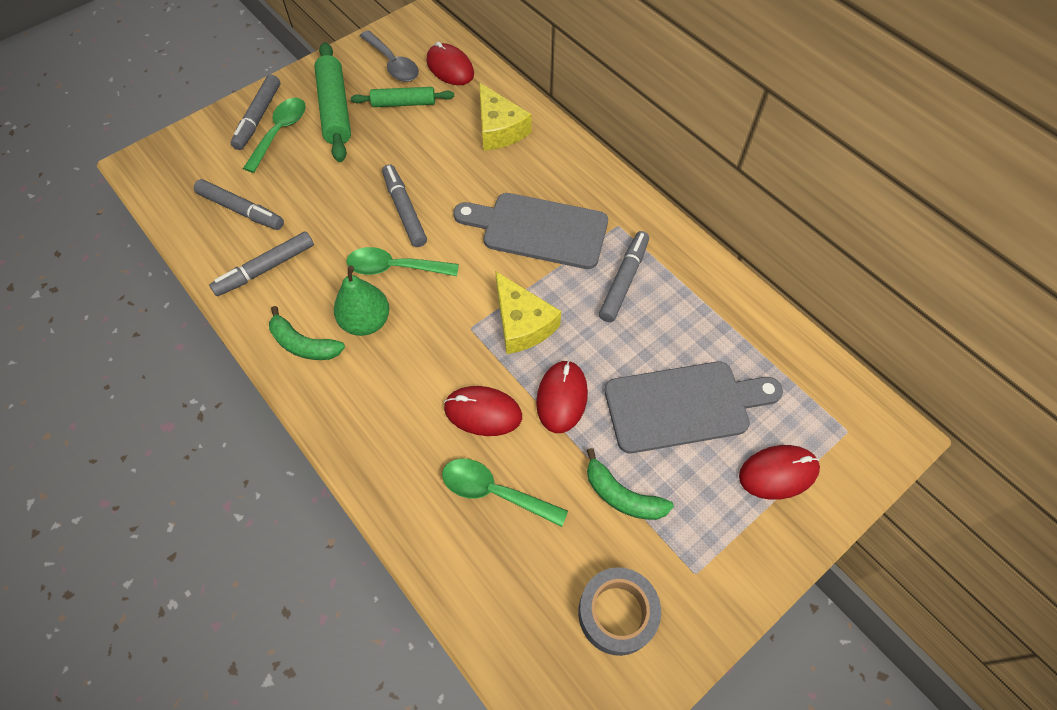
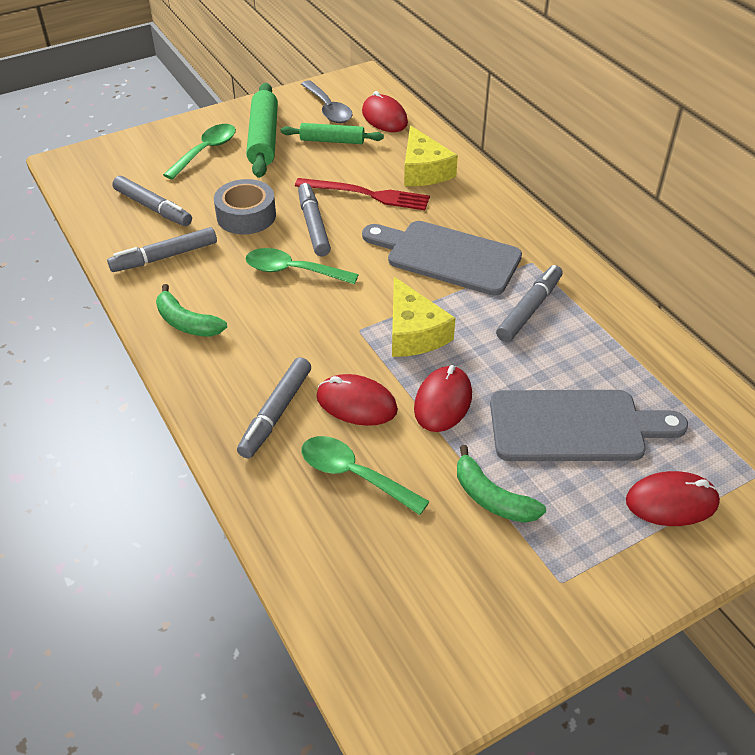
camera: 10 degrees right, 15 degrees down
(258, 117) = (188, 138): grey marker -> grey marker (276, 413)
(366, 322) = (253, 312): green pear -> none
(450, 165) = (367, 194): none -> red fork
(617, 613) = (465, 606): grey tape -> grey tape (246, 216)

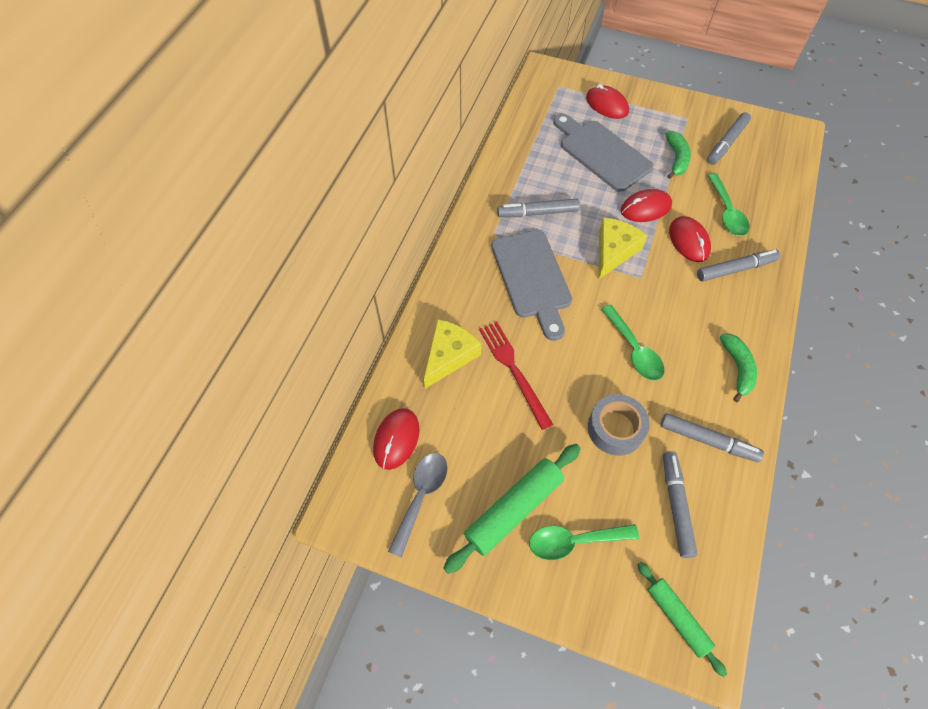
camera: 130 degrees left, 15 degrees up
(313, 225) = (580, 376): grey marker -> grey marker (727, 143)
(332, 141) = (467, 451): green rolling pin -> green rolling pin (677, 618)

